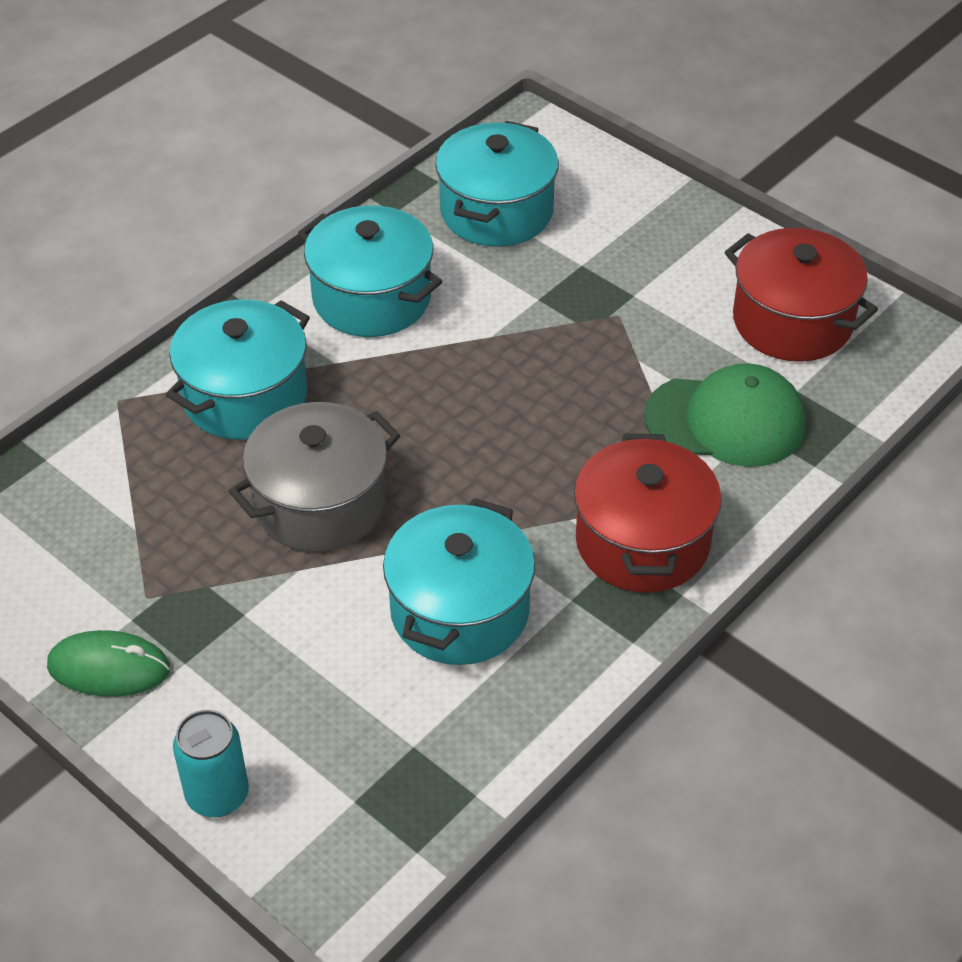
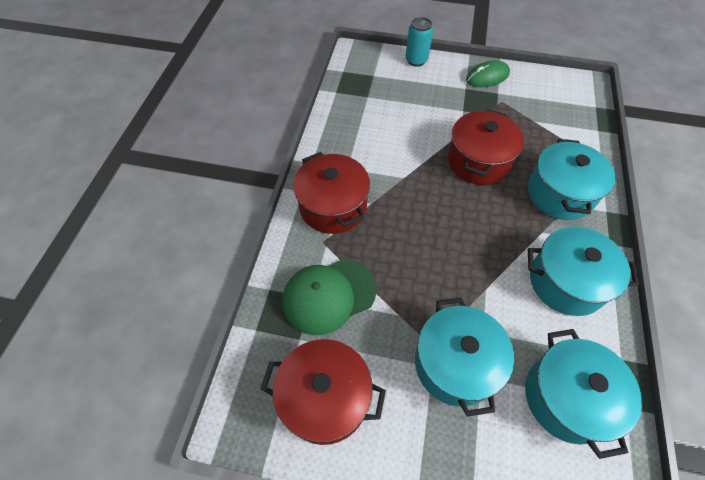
camera: 150 degrees right, 10 degrees up
(320, 503) = (478, 161): grey pot -> red pot
(459, 611) = (387, 145): turquoise pot -> turquoise pot (455, 364)

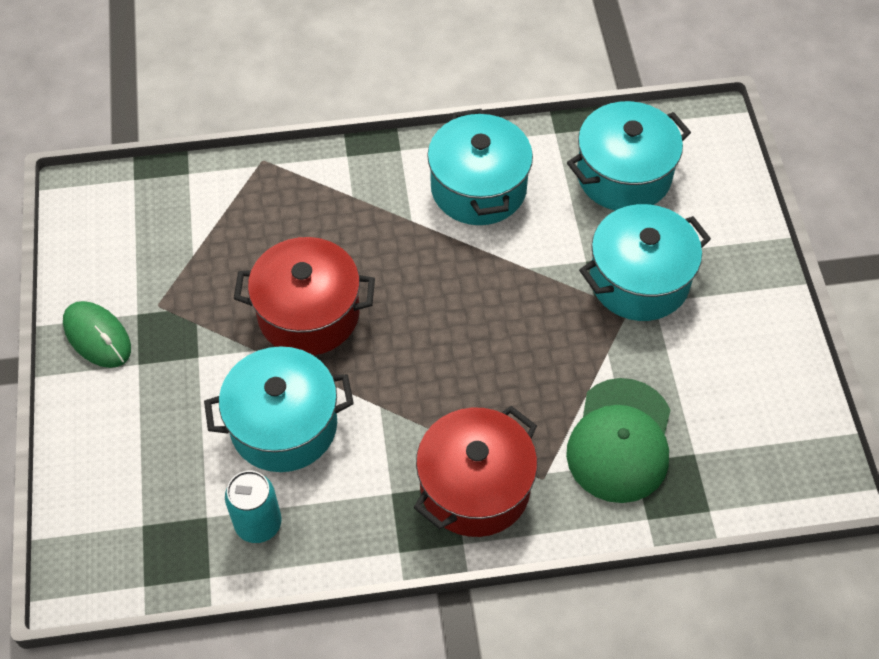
camera: 110 degrees left, 0 degrees up
(325, 398) = (747, 399): red pot -> none
(329, 295) = (620, 440): green cap -> green cap turned 60 degrees clockwise
(416, 60) = (77, 462): turquoise can -> turquoise can (258, 524)
(560, 194) = (336, 207): turquoise pot -> turquoise pot (284, 425)

